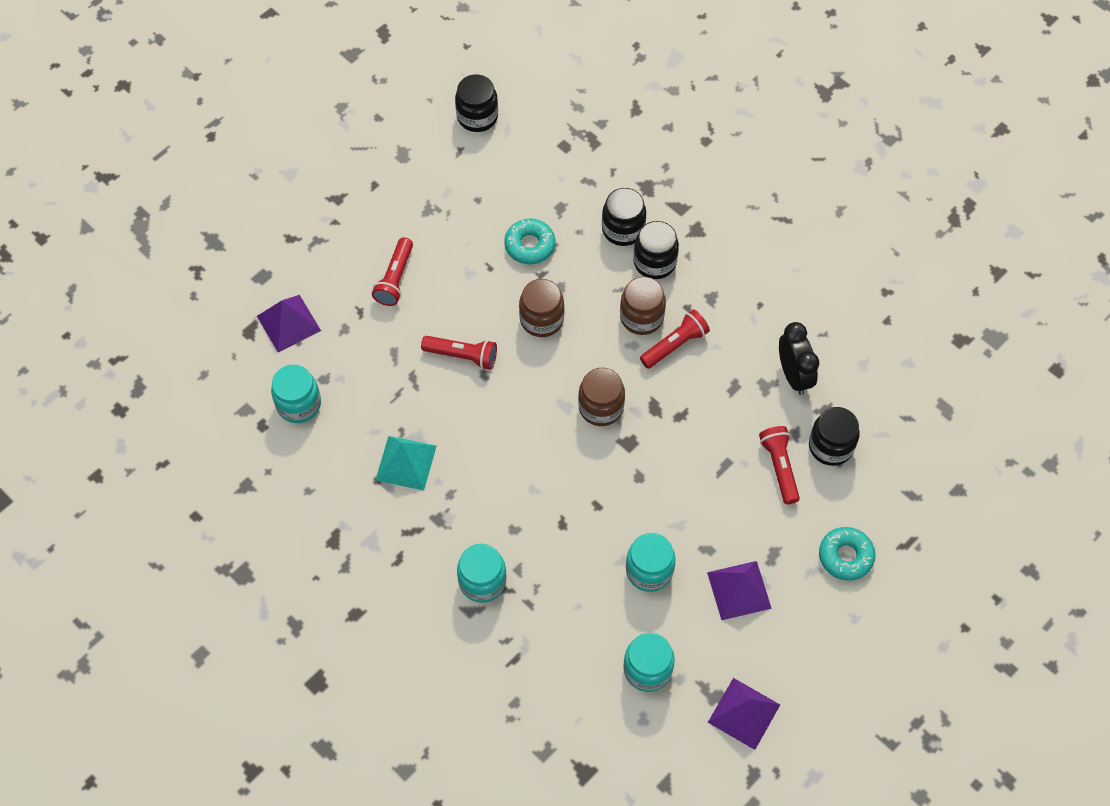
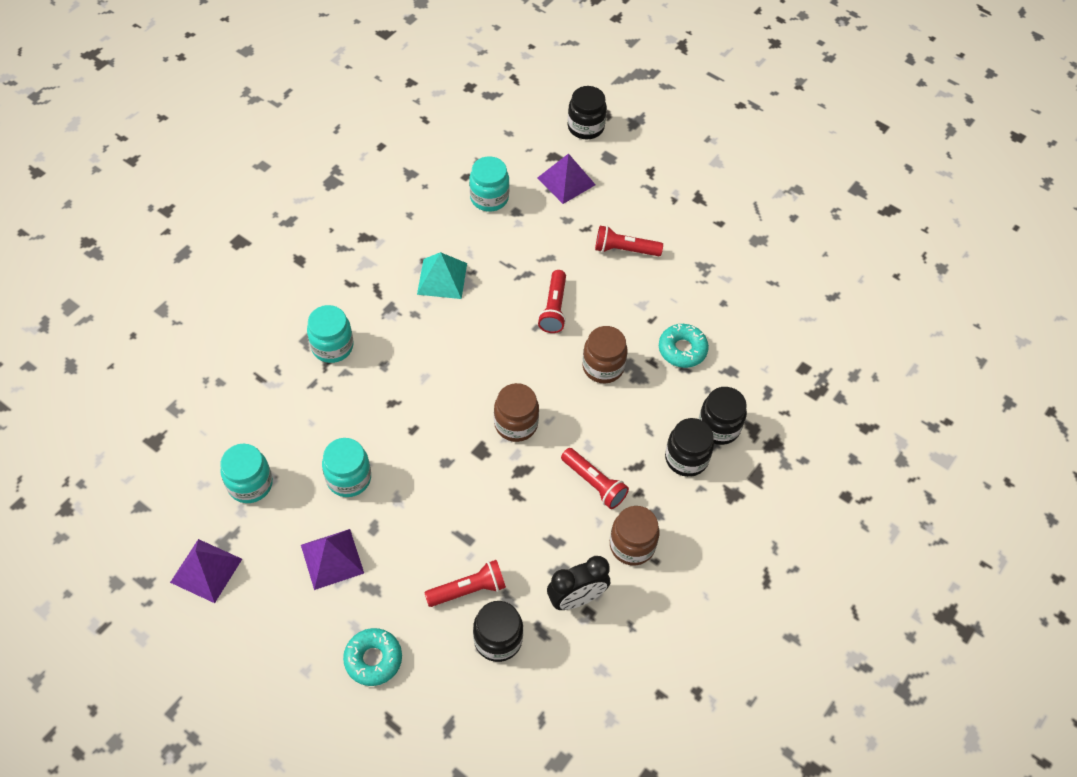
camera: 80 degrees right, 5 degrees down
(477, 116) = (817, 293): black jar -> black jar (585, 127)
(641, 317) = (620, 451): brown jar -> brown jar (632, 545)

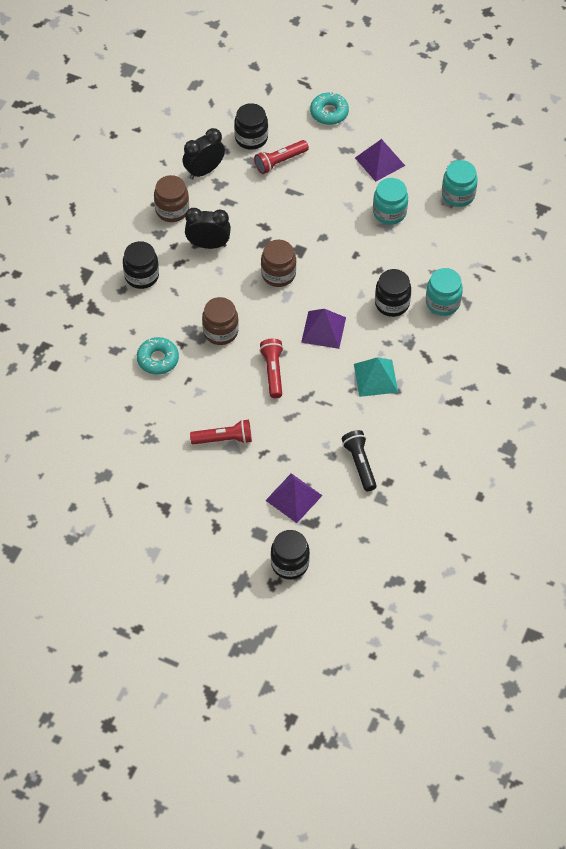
camera: 170 degrees right, 0 degrees up
(206, 570) = (461, 138): purple pyramid -> purple pyramid (323, 329)
(489, 198) = (360, 464): turquoise jar -> black flashlight
(594, 483) = (208, 244): red flashlight -> black clock
(718, 427) = (119, 304): black jar -> black jar (392, 303)

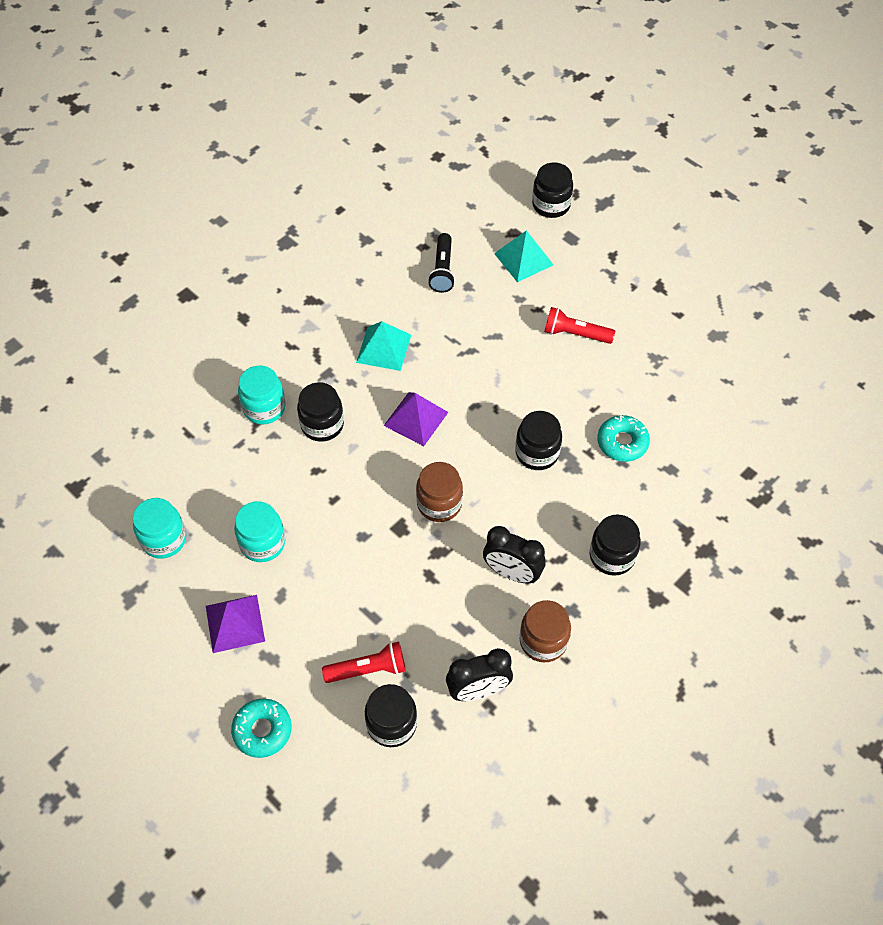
camera: 160 degrees left, 0 degrees up
(220, 331) = (537, 453): brown jar -> black jar
(273, 372) = (494, 388): red flashlight -> none
(293, 497) = (523, 259): purple pyramid -> turquoise pyramid

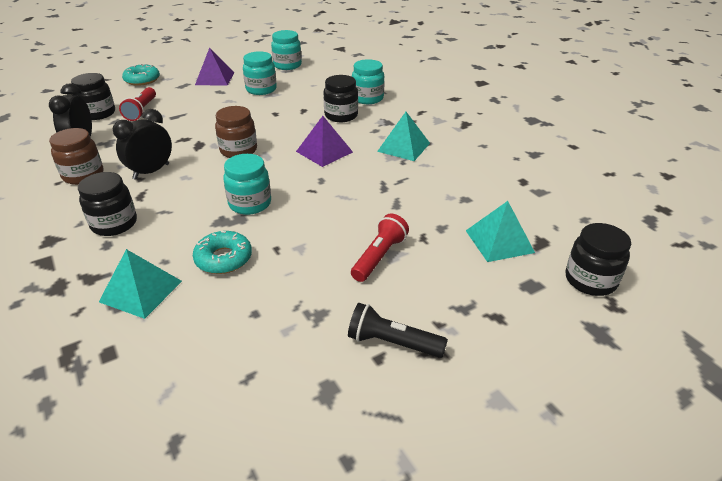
camera: 105 degrees right, 20 degrees down
(442, 270) = (489, 187): black flashlight -> black flashlight (392, 343)
(537, 453) = (250, 204): black jar -> turquoise jar
(684, 485) = (141, 291): none -> turquoise pyramid

